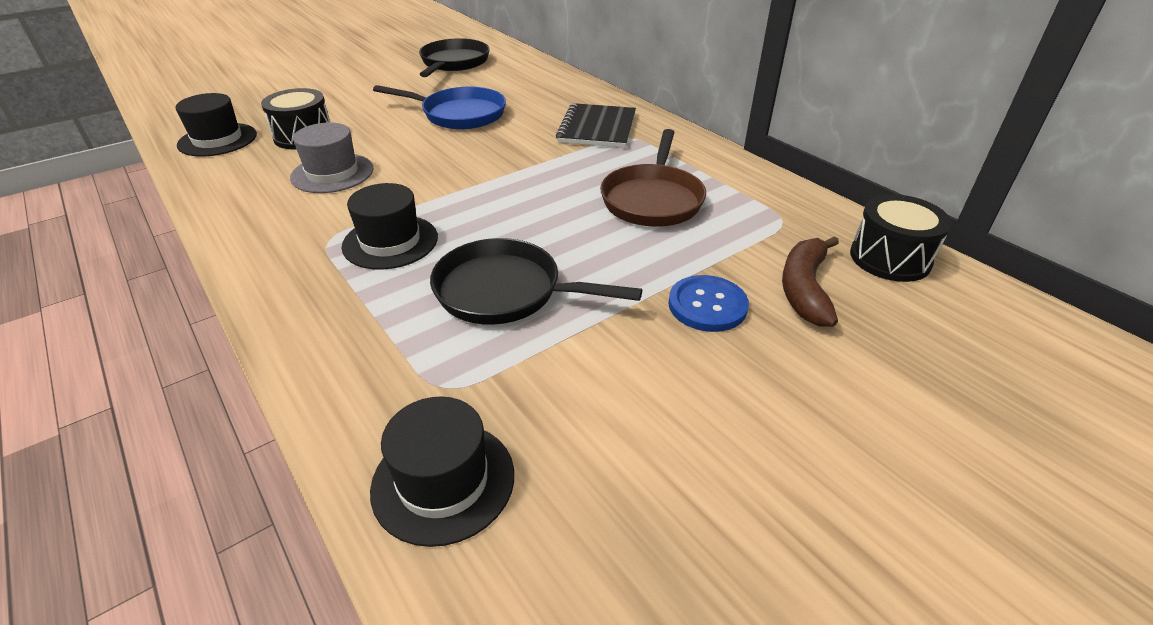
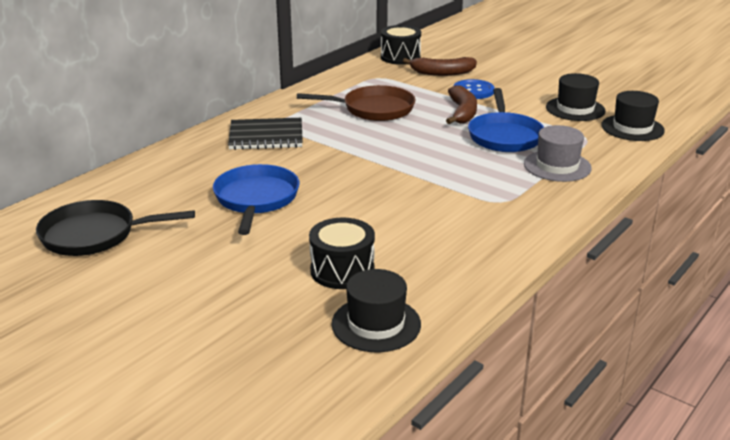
camera: 105 degrees left, 10 degrees down
(332, 173) = (407, 230): grey hat -> grey hat (557, 166)
(390, 242) = (485, 179): black hat -> black hat (575, 109)
(506, 291) = (504, 136): black pan -> blue pan
(613, 271) = (462, 112): none -> brown banana

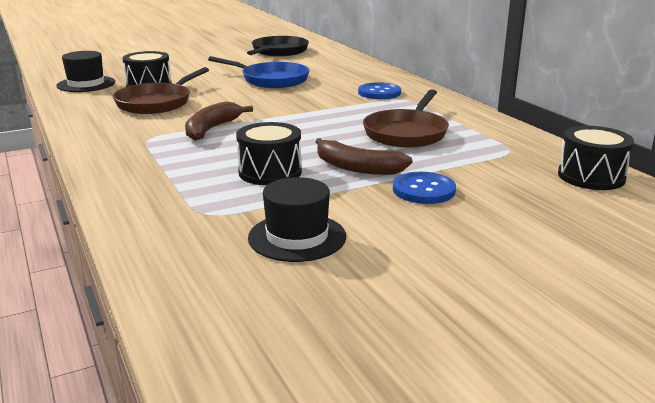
camera: 115 degrees right, 5 degrees down
(266, 136) = (379, 93): black notebook -> blue button
(402, 237) = (157, 103): none -> brown pan
(442, 73) = (508, 187): brown banana -> brown banana (212, 129)
(504, 136) = (270, 172): blue pan -> black drum
(557, 166) = (168, 176): grey hat -> none
(632, 128) = (189, 255): black hat -> none

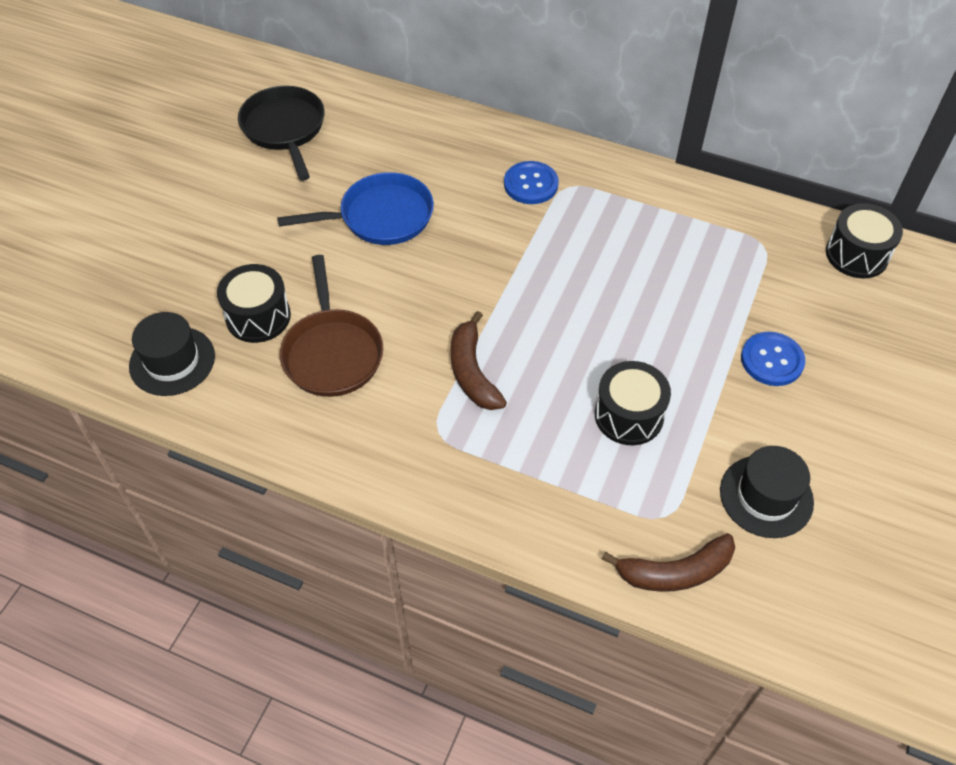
camera: 40 degrees left, 30 degrees up
(357, 168) = (686, 358): brown banana -> brown banana (675, 572)
(407, 133) = (652, 262): brown pan -> none

